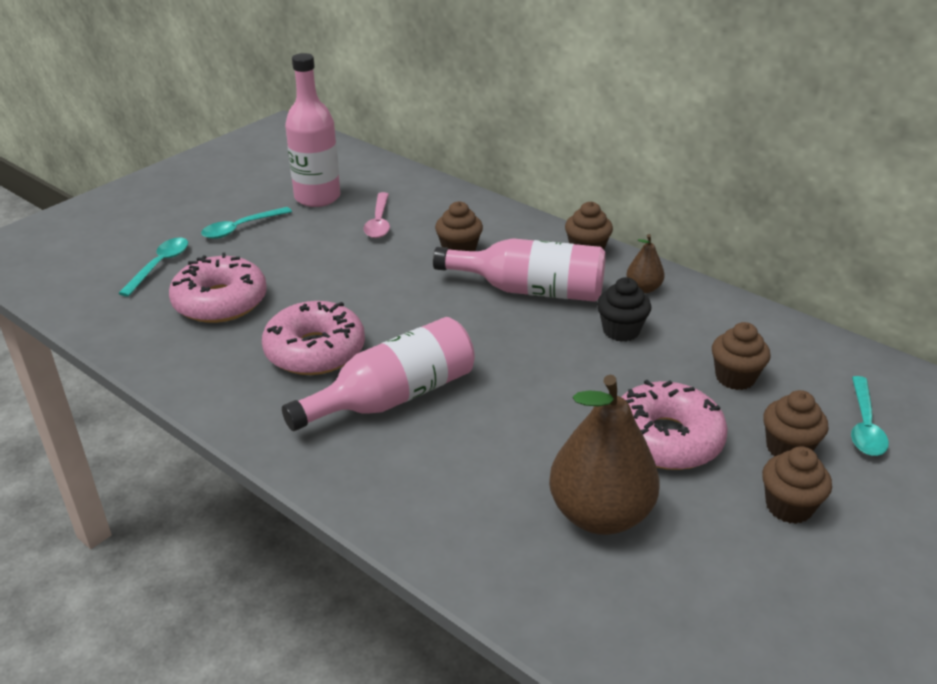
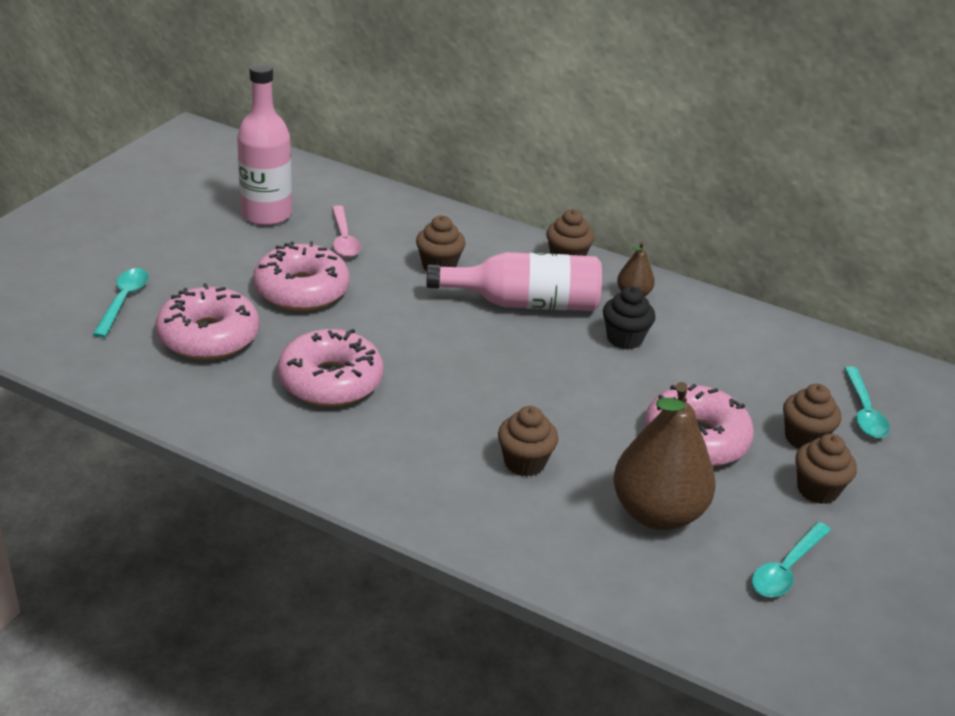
camera: 15 degrees left, 0 degrees up
(240, 228) = (195, 254): turquoise spoon -> turquoise spoon (786, 569)
(322, 265) = (301, 290): none -> pink donut
(393, 397) = (427, 421): pink bottle -> none
(735, 378) = (741, 376): brown cupcake -> brown cupcake (524, 462)

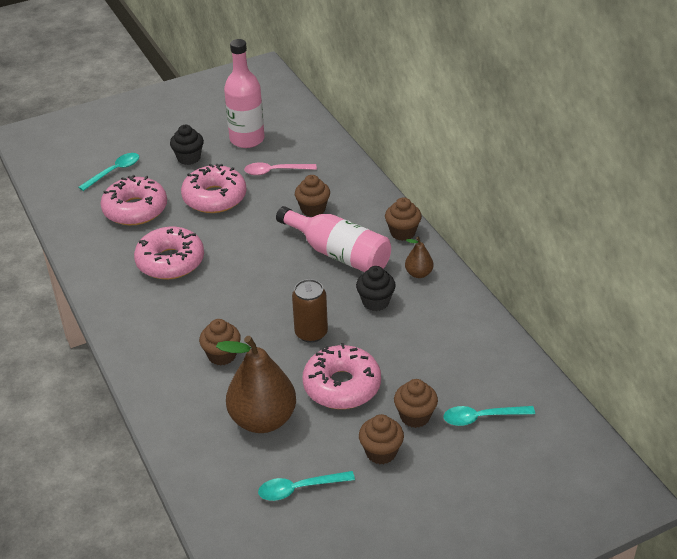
camera: 40 degrees right, 5 degrees up
(213, 256) = (189, 158): none -> black cupcake
(344, 239) = (275, 171): pink spoon -> pink spoon turned 60 degrees clockwise
(596, 397) = (311, 333): none -> brown can
(864, 412) = (481, 418): turquoise spoon -> turquoise spoon turned 45 degrees clockwise

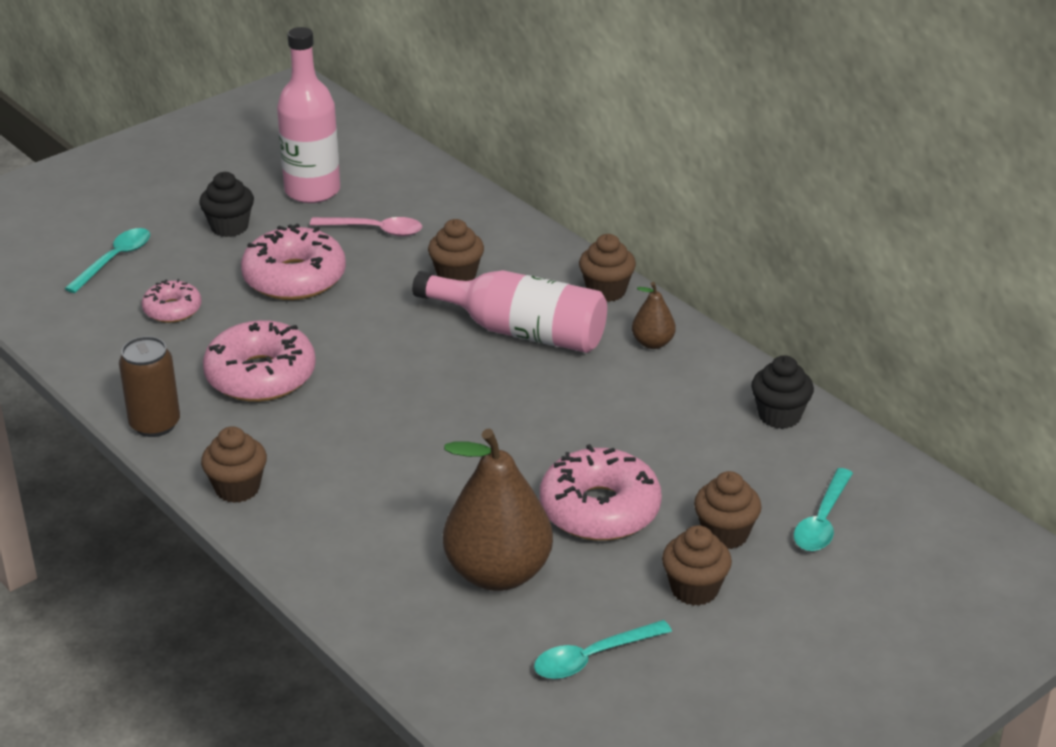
camera: 15 degrees left, 5 degrees down
(135, 209) = (172, 309): pink donut -> pink donut, size x0.55
(222, 355) = (397, 495): brown cupcake -> brown cupcake (237, 488)
(275, 171) = (375, 230): pink spoon -> pink spoon turned 150 degrees counterclockwise
(311, 333) = (523, 445): brown can -> brown can (155, 424)
(375, 302) = (604, 389): black cupcake -> black cupcake (779, 415)
(481, 418) = (822, 521): turquoise spoon -> turquoise spoon turned 45 degrees counterclockwise

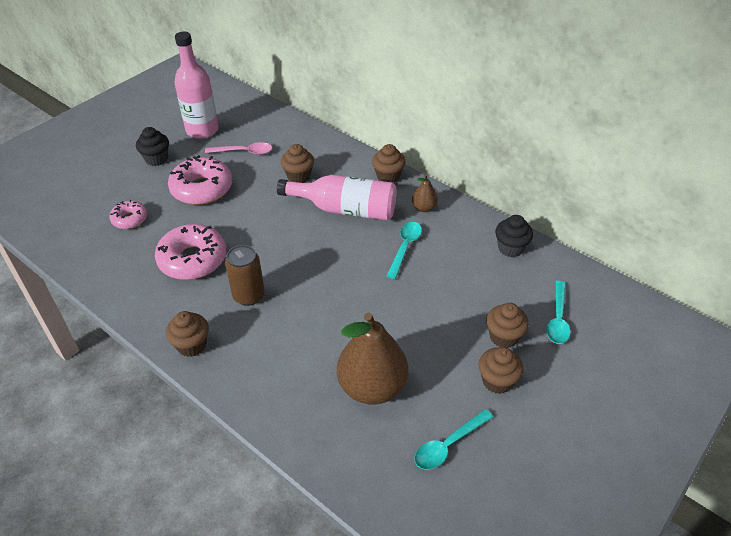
camera: 10 degrees left, 10 degrees up
(115, 260) = (89, 189): turquoise spoon -> turquoise spoon (405, 247)
(155, 424) = (130, 303): brown can -> brown can (248, 296)
(599, 509) = (423, 329): pink donut -> none

